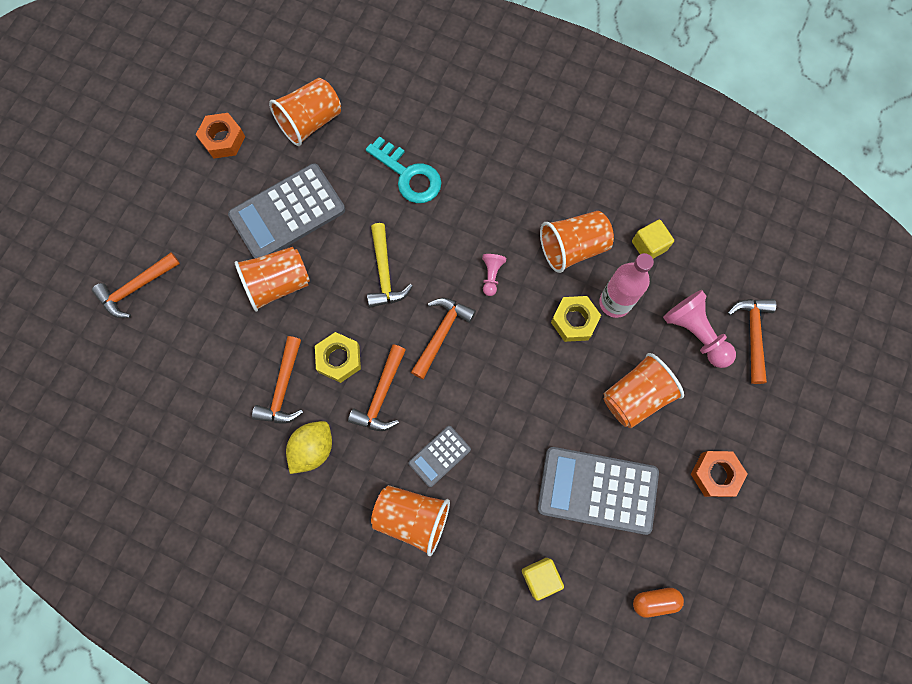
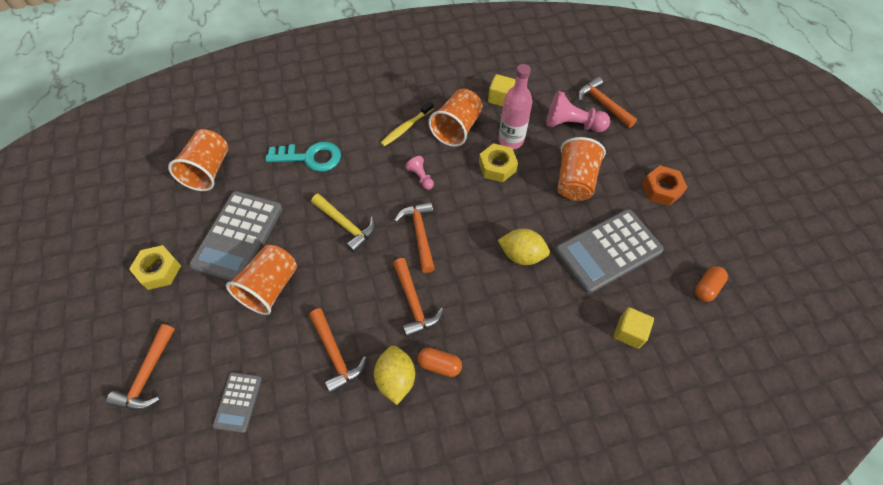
camera: 40 degrees left, 15 degrees down
(223, 139) = (145, 224): orange nut -> none
(339, 359) = (361, 303): yellow nut -> yellow nut (159, 270)
(356, 467) = (439, 365): none -> orange capsule
(412, 517) = (510, 366): orange cup -> none
(439, 456) = (490, 310): grey calculator -> grey calculator (238, 402)
(513, 428) = (521, 255): none -> yellow lemon
(524, 209) = (406, 128): none -> yellow toothbrush

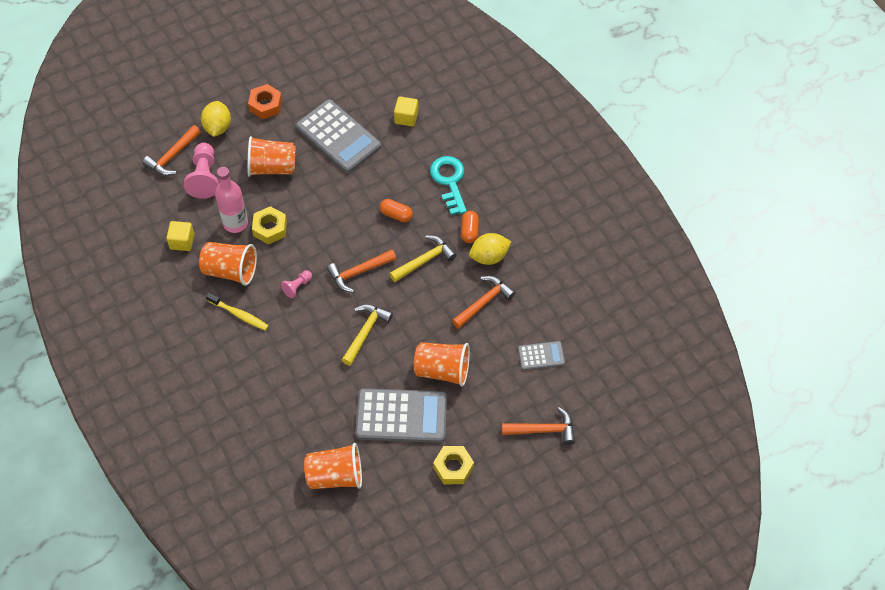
camera: 105 degrees left, 0 degrees up
(310, 157) = (296, 388): turquoise key -> turquoise key (449, 181)
(414, 303) = (425, 260): orange hammer -> yellow hammer
(521, 255) = (358, 194): yellow lemon -> yellow lemon (217, 127)
(707, 288) = (354, 73): orange capsule -> orange capsule (396, 215)

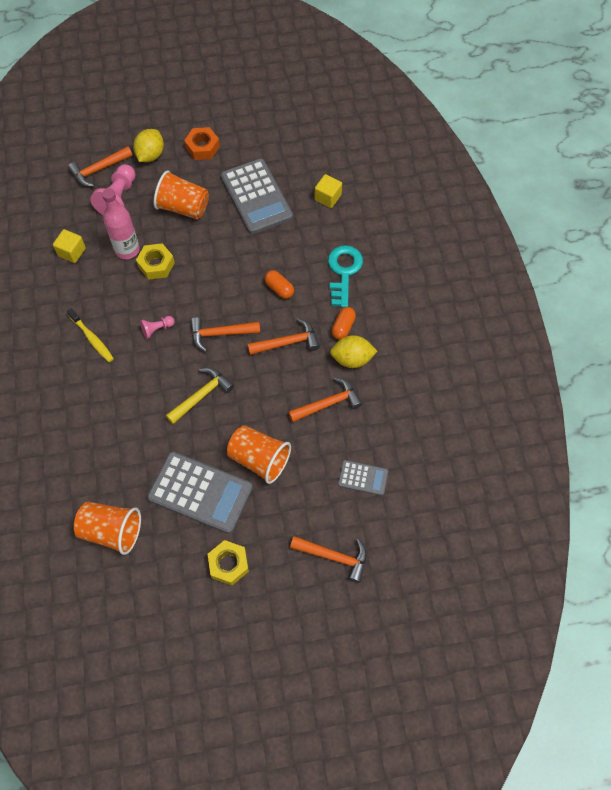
camera: 20 degrees right, 5 degrees up
(230, 271) = (103, 294): orange cup -> none
(425, 260) = (288, 342): yellow hammer -> orange hammer

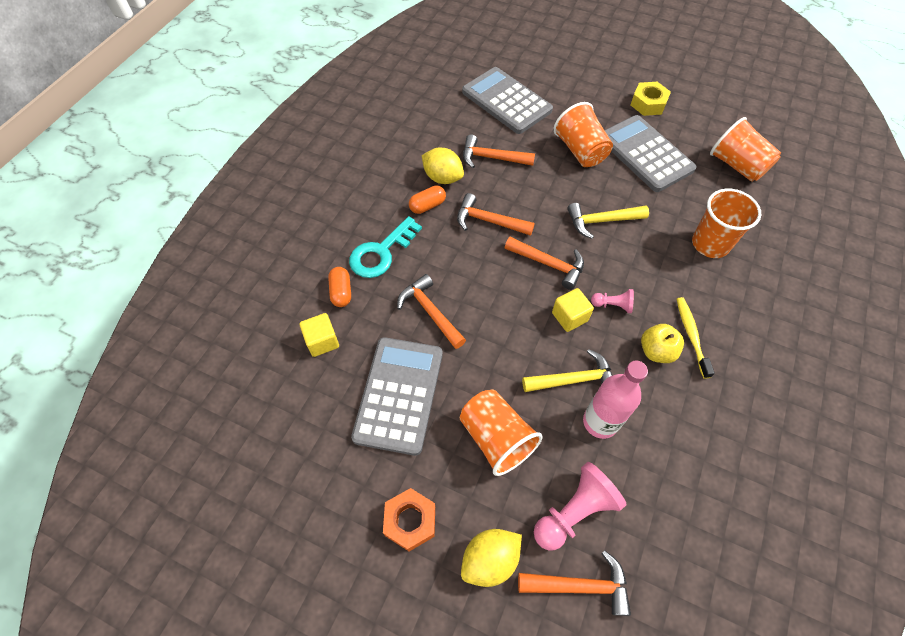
camera: 145 degrees left, 5 degrees down
(72, 252) = (675, 464): yellow cube -> yellow cube (569, 317)
(106, 426) = (710, 244): none -> orange cup
(111, 313) = (656, 351): none -> yellow apple
(156, 265) = (574, 380): yellow nut -> yellow hammer
(279, 288) = (457, 273): orange capsule -> orange capsule (341, 292)
(334, 557) = (565, 72): orange hammer -> orange hammer (430, 311)
(363, 478) = (506, 101): grey calculator -> grey calculator, size x1.97

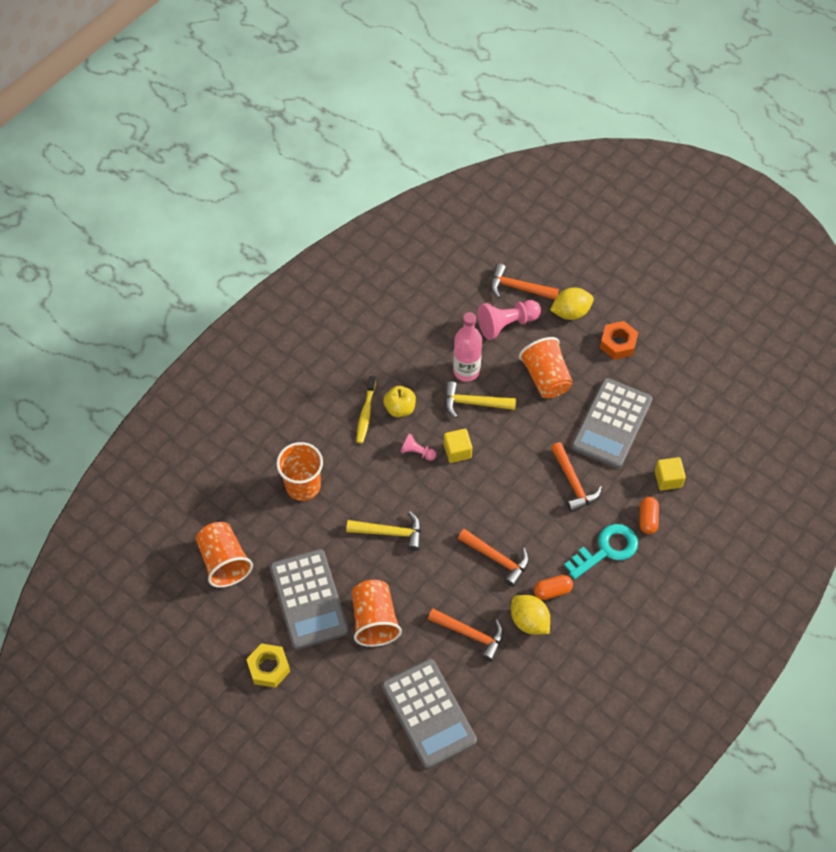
camera: 165 degrees left, 0 degrees up
(549, 264) = (456, 501): orange hammer -> none

